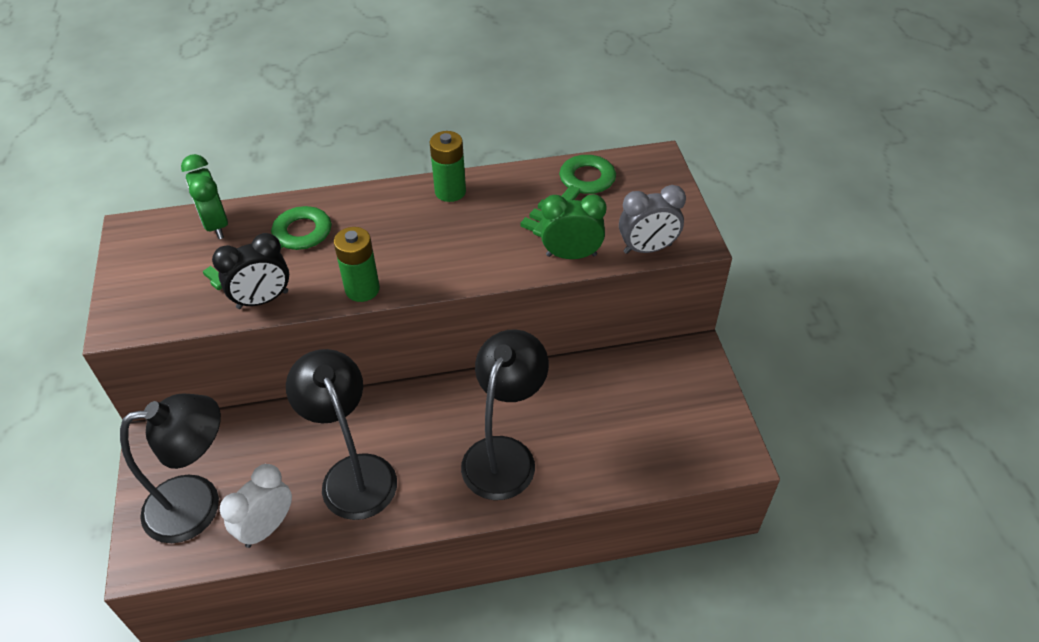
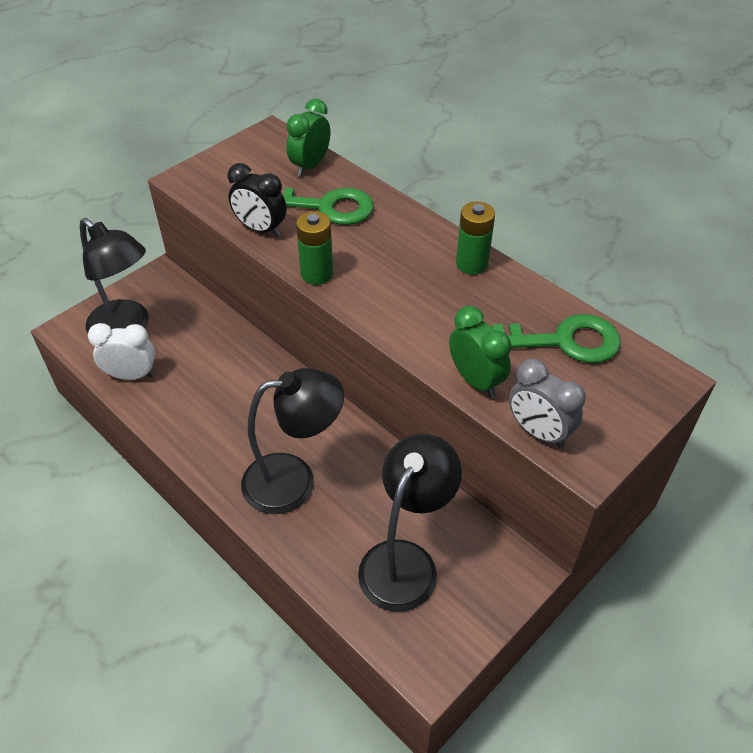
camera: 55 degrees right, 0 degrees up
(353, 473) = (208, 395): black lamp -> black lamp (405, 561)

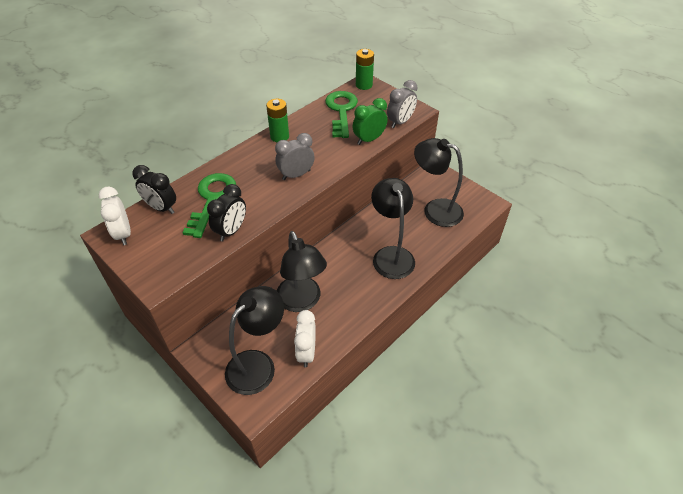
camera: 90 degrees left, 0 degrees up
(216, 367) = (302, 302): none -> black lamp
(267, 143) = (123, 234): none -> white clock
(310, 166) = (161, 208): green clock -> black clock
(317, 274) = (281, 200): green battery -> green battery (364, 85)
(375, 287) = (296, 175): none -> grey clock

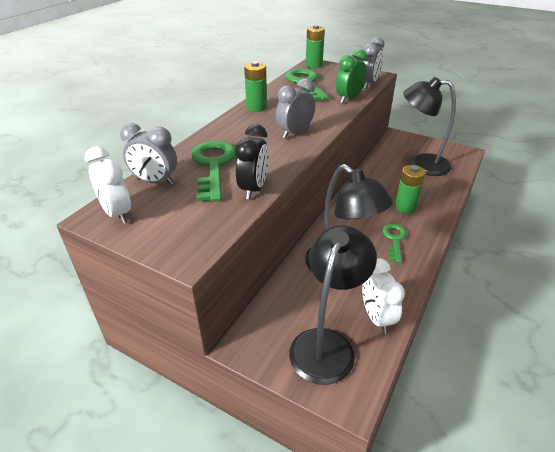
camera: 15 degrees left, 10 degrees down
(161, 208) = (155, 182): black clock -> grey clock
(362, 286) = (394, 239): none -> green key
(391, 255) = (405, 207): black lamp -> green battery

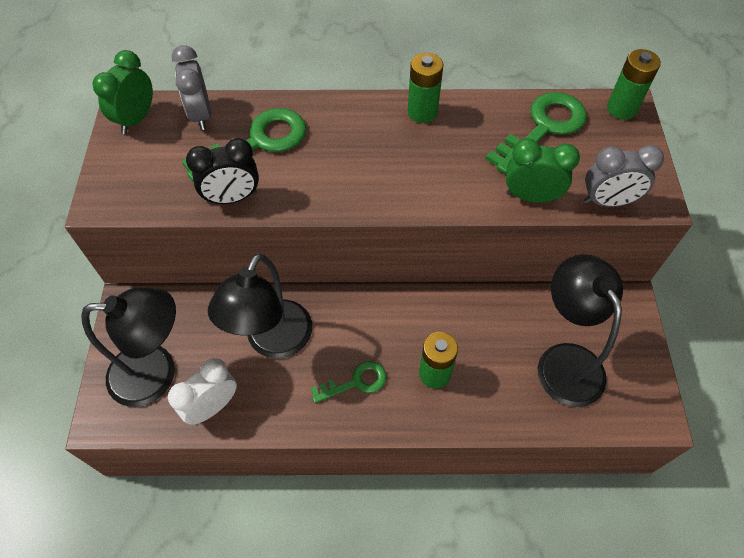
camera: 60 degrees right, 20 degrees up
(117, 213) = (136, 119): white clock -> green clock
(295, 133) = (381, 180): grey clock -> none

